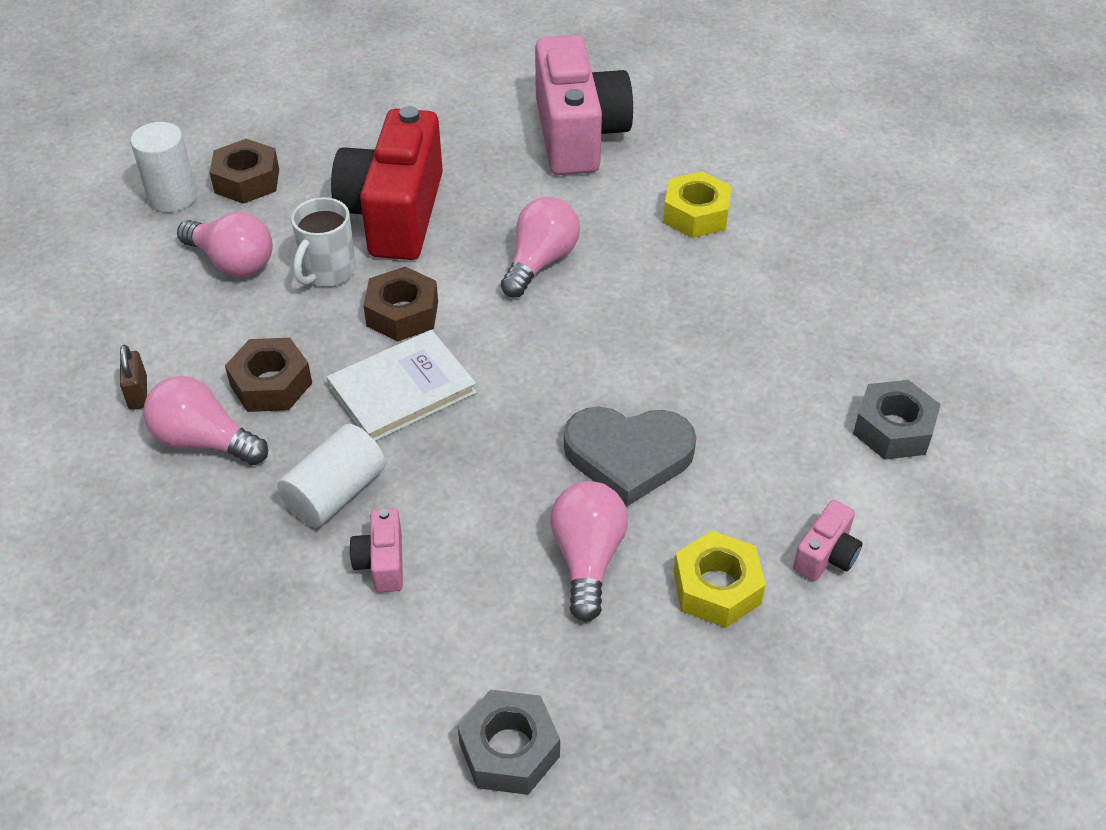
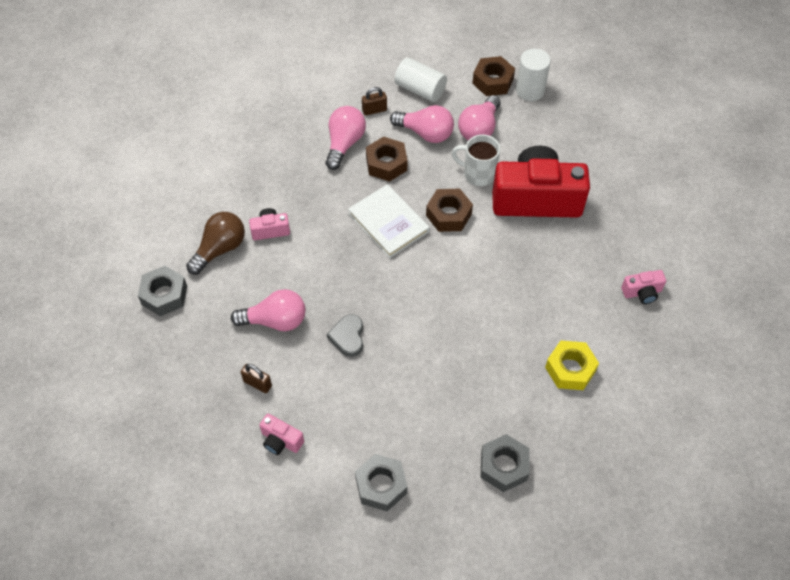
camera: 85 degrees right, 10 degrees up
(247, 181) = (552, 121): brown nut -> brown nut (493, 81)
(335, 493) = (313, 204): white cylinder -> white cylinder (420, 89)
(411, 649) = (220, 249): none -> brown light bulb
(540, 262) = (505, 280): pink light bulb -> pink light bulb (425, 133)
(578, 135) = (642, 292): pink camera -> pink camera, size x0.42
(628, 456) = (348, 337): grey heart -> grey heart, size x0.58
(717, 588) = (257, 383): yellow nut -> brown padlock
(849, 294) = (503, 466): none -> grey nut

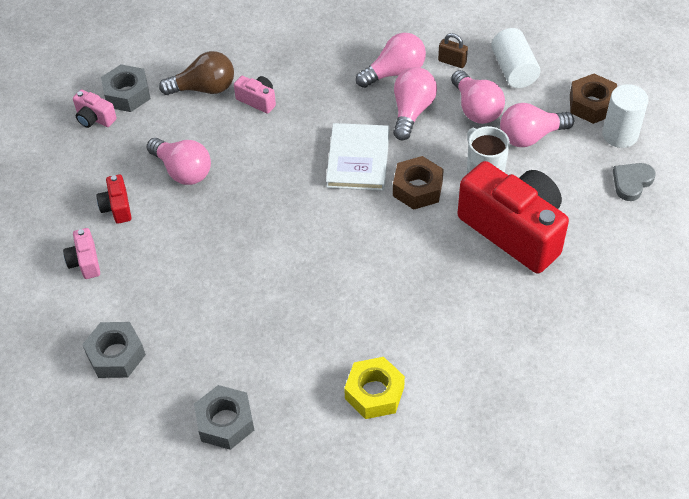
camera: 45 degrees right, 5 degrees down
(257, 383) = (117, 207): brown padlock -> red camera
(348, 337) = (222, 224): grey heart -> grey heart (631, 182)
(386, 164) = (411, 111): brown nut -> pink light bulb
(642, 292) = (521, 382): pink camera -> pink camera (94, 118)

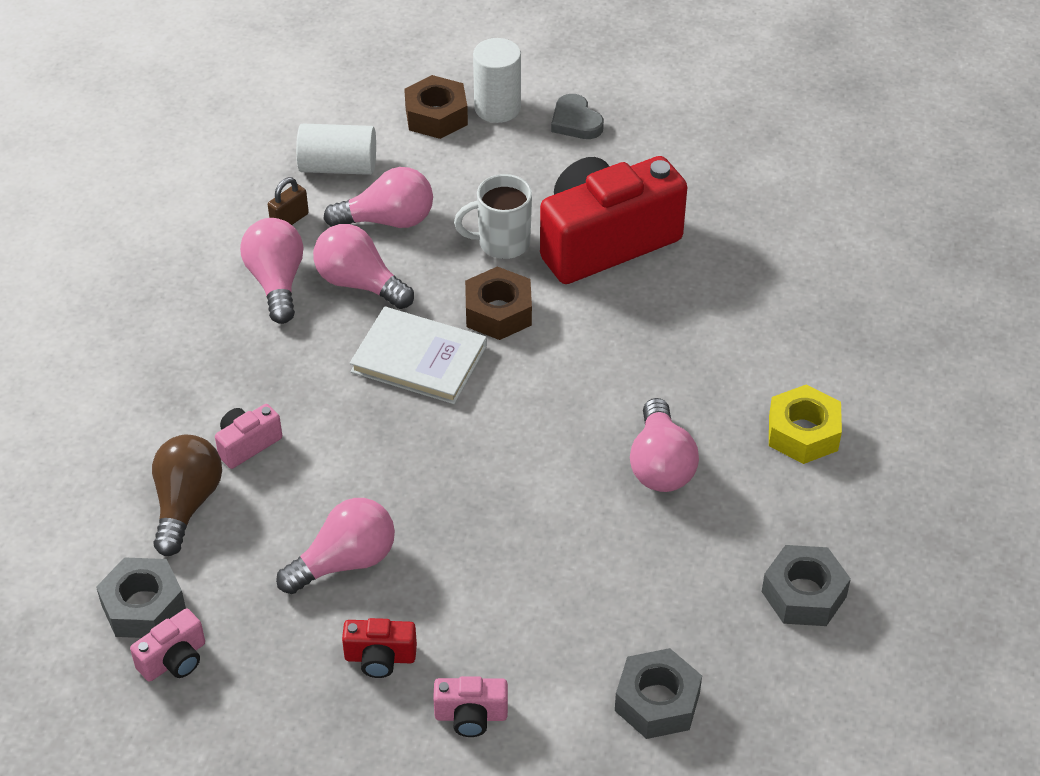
camera: 75 degrees left, 5 degrees down
(530, 136) = (461, 184): pink light bulb -> pink light bulb (660, 465)

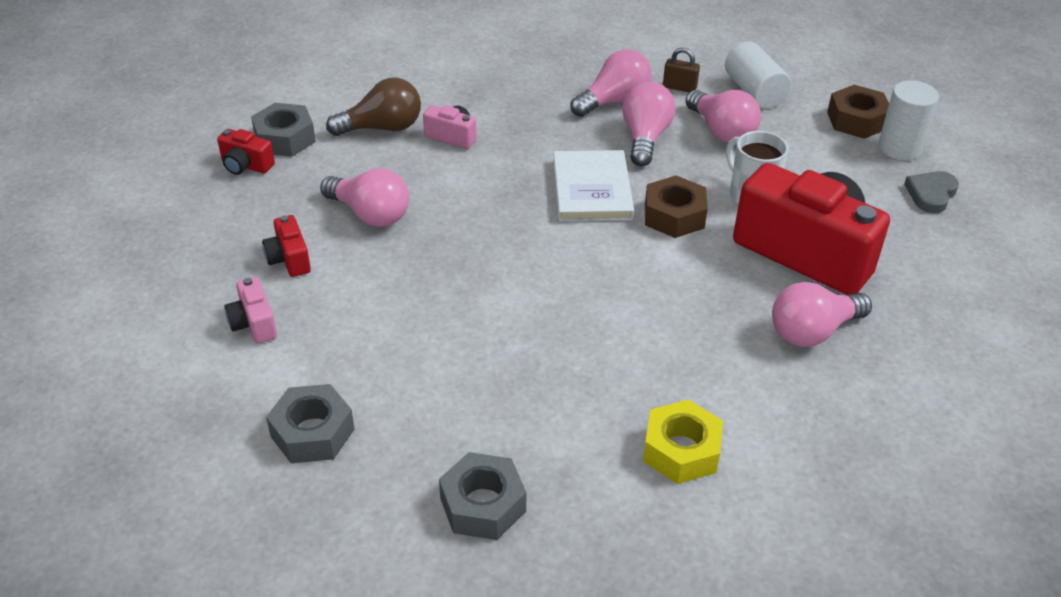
camera: 65 degrees right, 5 degrees down
(174, 660) = (246, 165): pink camera -> red camera
(660, 465) = (575, 360): pink light bulb -> pink light bulb (812, 331)

